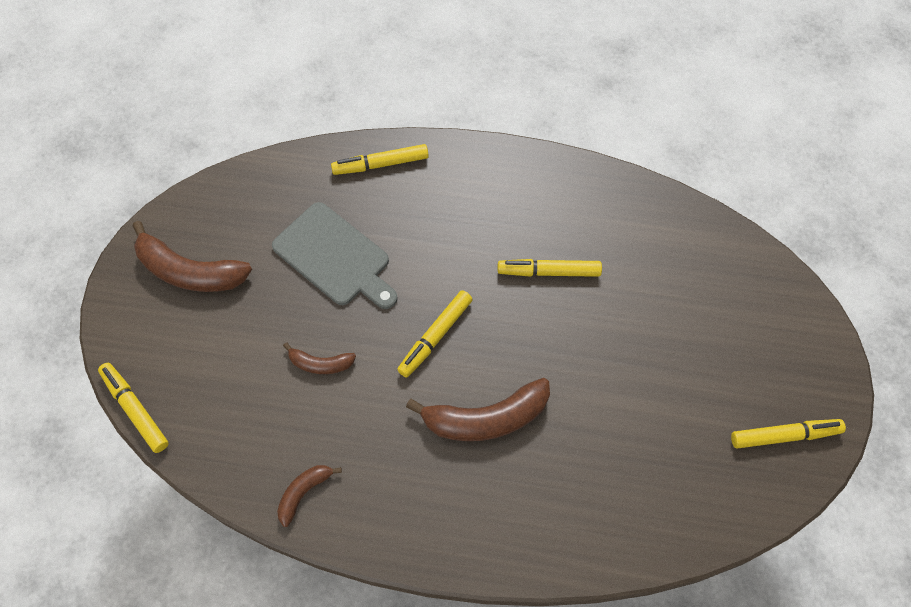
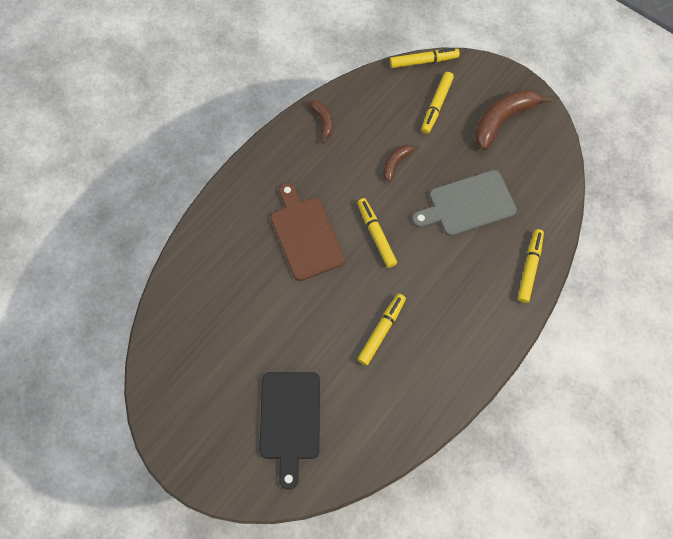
camera: 120 degrees right, 5 degrees up
(486, 418) = (305, 235): brown banana -> brown cutting board
(709, 310) = (290, 420): none -> black cutting board
(784, 436) = (180, 406): yellow marker -> yellow marker (436, 105)

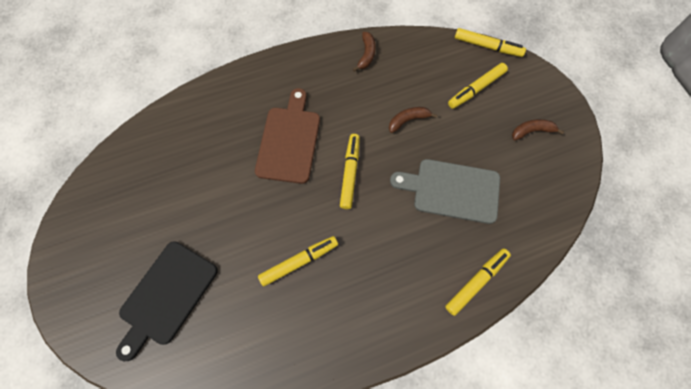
camera: 30 degrees right, 0 degrees up
(502, 120) = (532, 131): brown banana -> brown banana, size x0.53

